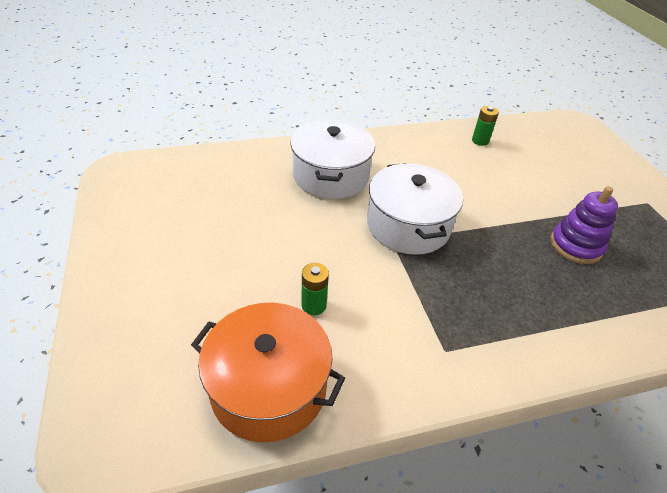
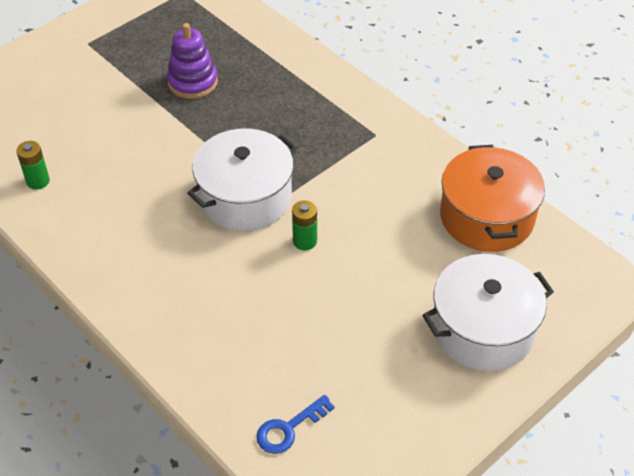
camera: 115 degrees left, 5 degrees up
(192, 171) = (288, 429): none -> blue key
(314, 305) = (396, 224): green battery -> green battery (305, 241)
(330, 175) = (203, 290): white pot -> white pot (483, 329)

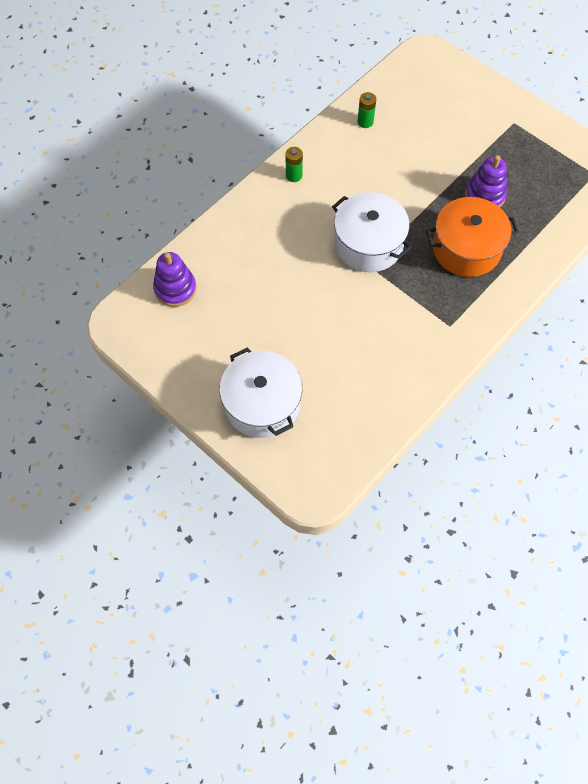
camera: 85 degrees right, 15 degrees up
(288, 429) = (175, 289): blue key -> purple stacking toy
(305, 241) = (331, 285): green battery -> green battery (294, 175)
(486, 217) = (372, 408): orange pot -> orange pot (466, 248)

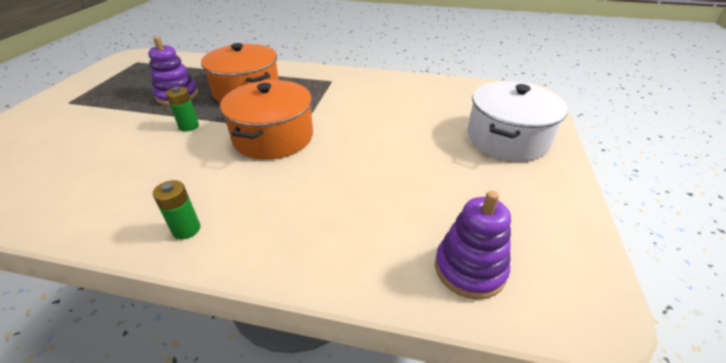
camera: 120 degrees left, 25 degrees down
(365, 122) = (60, 197): green battery -> green battery (189, 126)
(368, 244) = (273, 137): white pot -> orange pot

